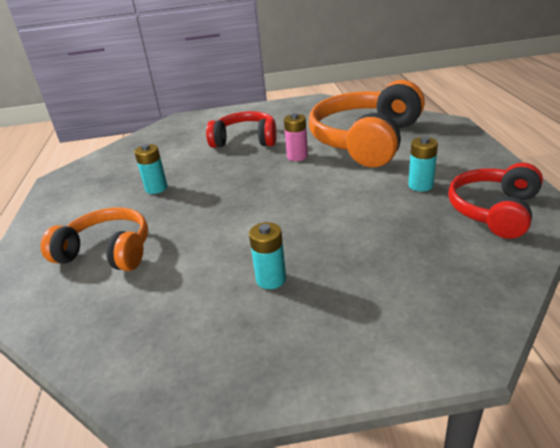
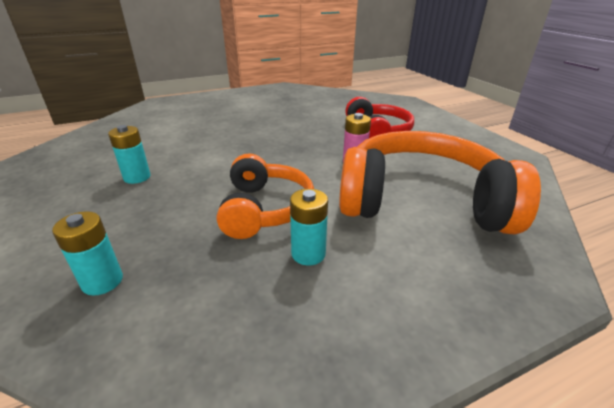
camera: 70 degrees right, 0 degrees up
(107, 252) = (190, 117): orange headphones -> orange headphones (264, 209)
(156, 188) = (275, 115): turquoise battery -> turquoise battery (102, 281)
(494, 211) = (242, 334): red headphones -> none

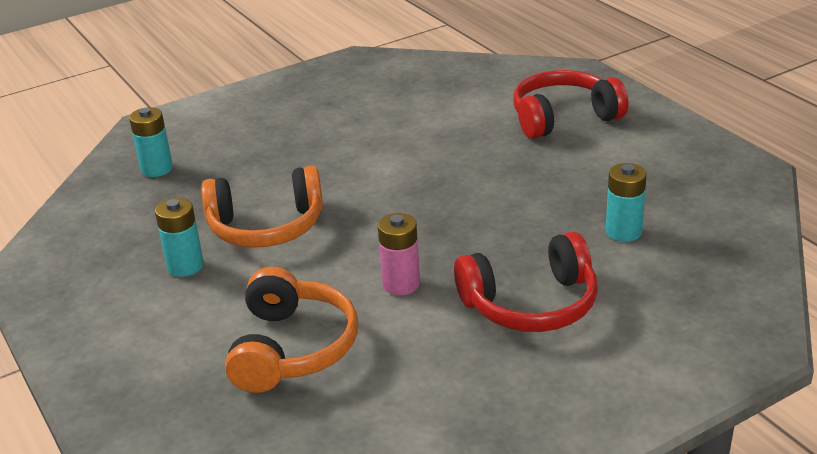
camera: 85 degrees right, 0 degrees up
(137, 177) = (327, 131): turquoise battery -> turquoise battery (623, 232)
(205, 110) = (563, 118): none -> red headphones
(421, 201) = (292, 348): orange headphones -> orange headphones, size x0.60

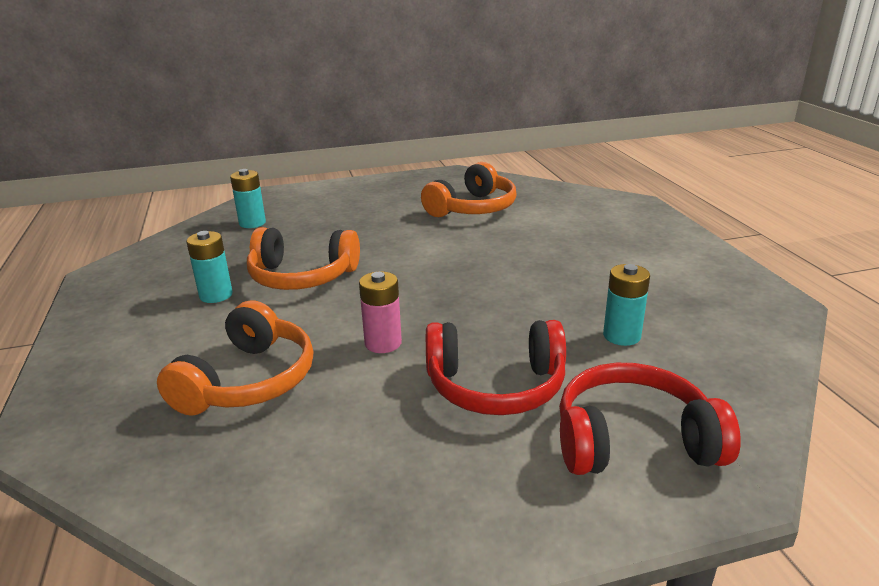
camera: 15 degrees right, 5 degrees down
(404, 107) = (472, 208): none -> orange headphones
(563, 118) = (606, 234): red headphones -> red headphones (633, 441)

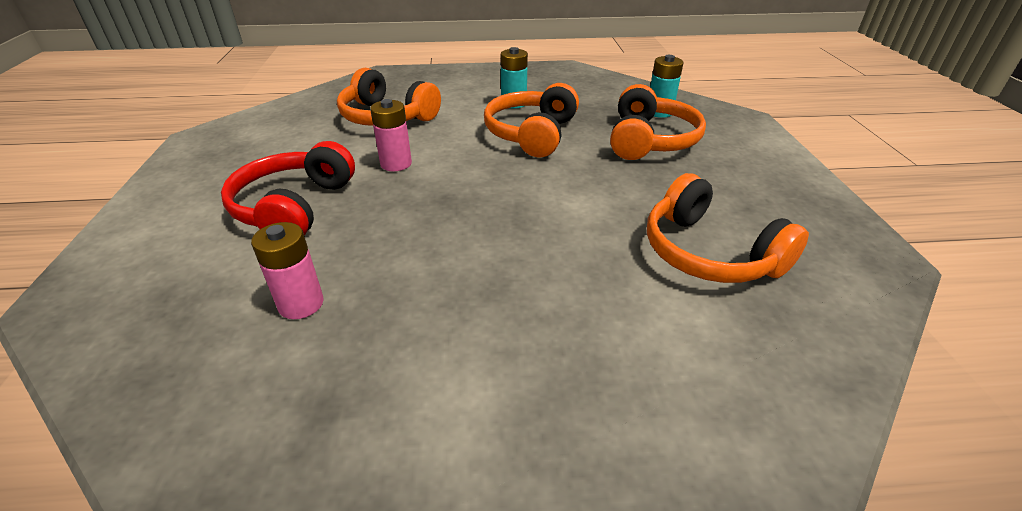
camera: 100 degrees right, 10 degrees up
(314, 226) = (649, 140): none -> orange headphones
(621, 336) = (301, 304): turquoise battery -> pink battery
(633, 441) = (161, 262): red headphones -> none

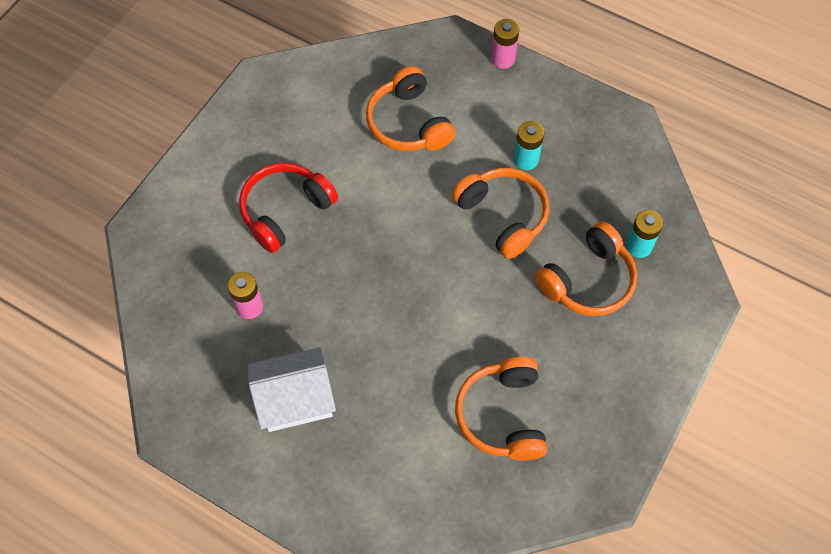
camera: 35 degrees right, 25 degrees up
(396, 164) = (376, 197): pink battery -> pink battery (503, 59)
(450, 369) = (295, 400): none -> white house
(532, 134) = (503, 216): orange headphones -> orange headphones turned 90 degrees clockwise

